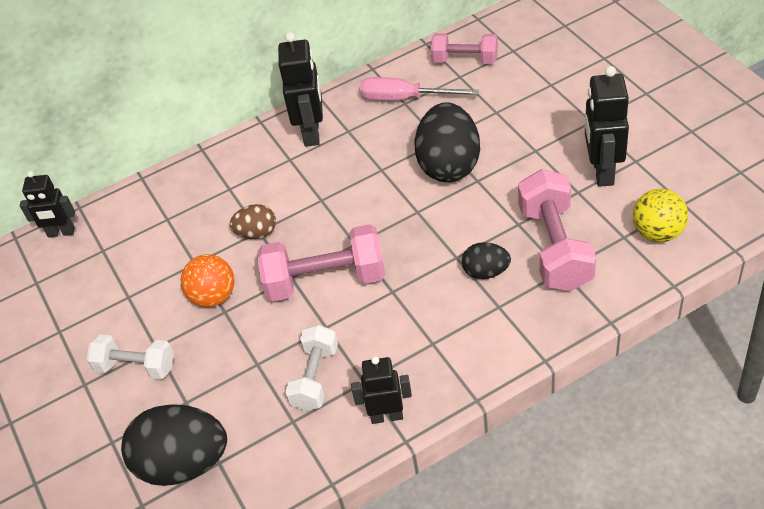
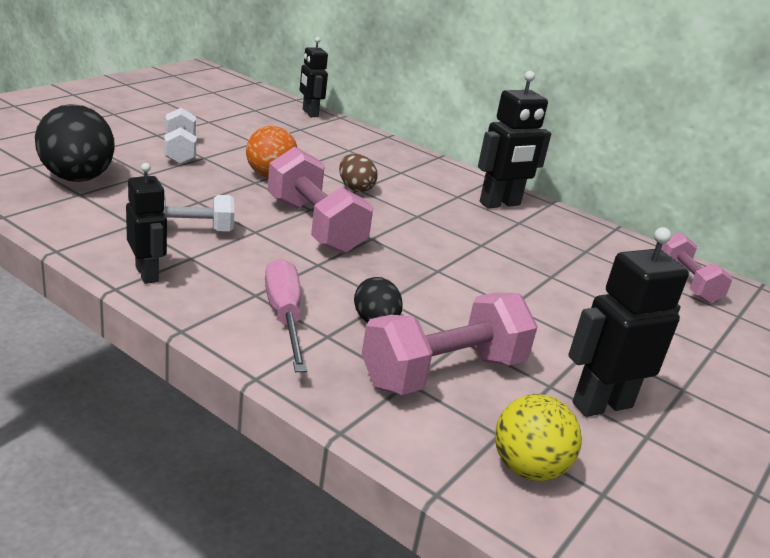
camera: 55 degrees right, 20 degrees down
(404, 98) = (592, 250): pink screwdriver -> pink screwdriver (284, 316)
(449, 165) = (519, 285): black egg -> none

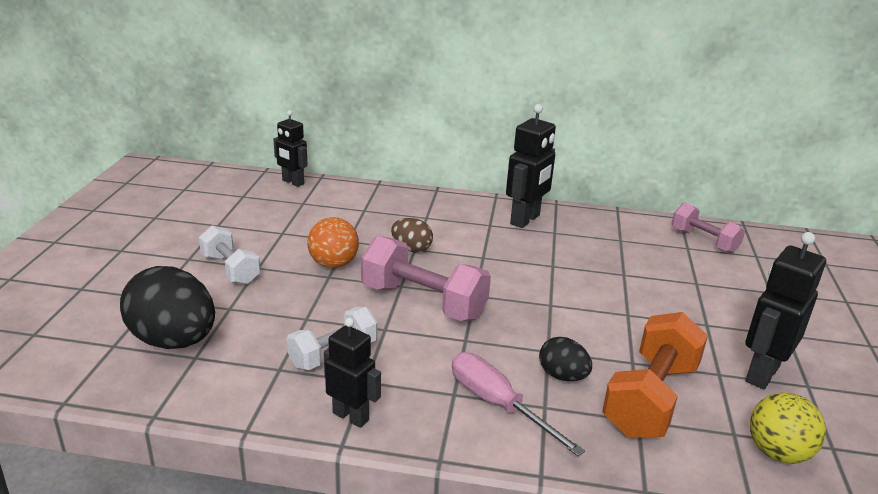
camera: 25 degrees left, 0 degrees up
(443, 372) = (650, 399): pink dumbbell -> orange dumbbell

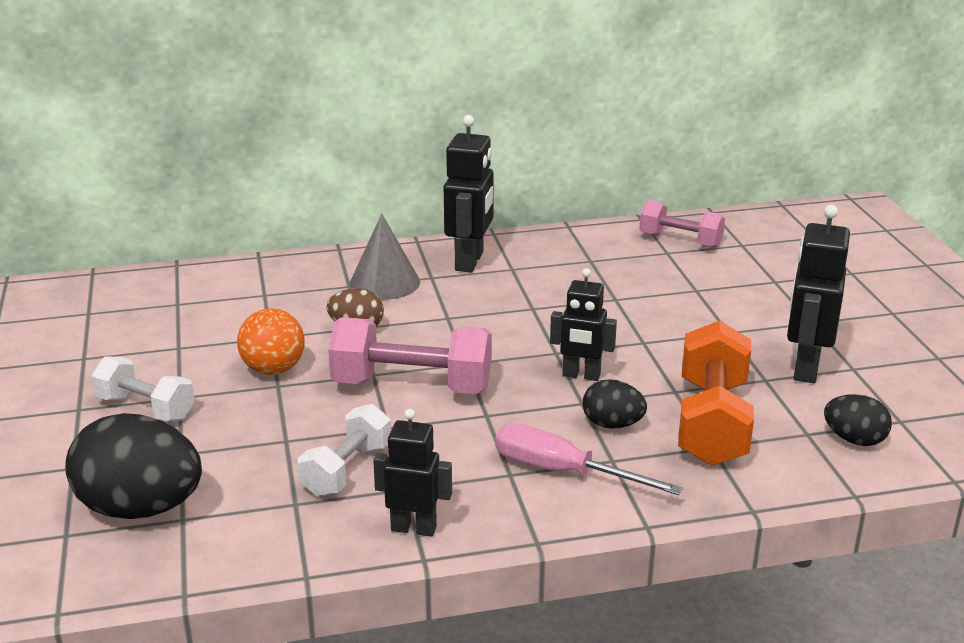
camera: 20 degrees left, 0 degrees up
(293, 182) = (143, 280): black robot -> black robot (581, 375)
(453, 221) = (384, 282): none -> grey cone
(777, 452) = (854, 440): yellow ball -> black egg

